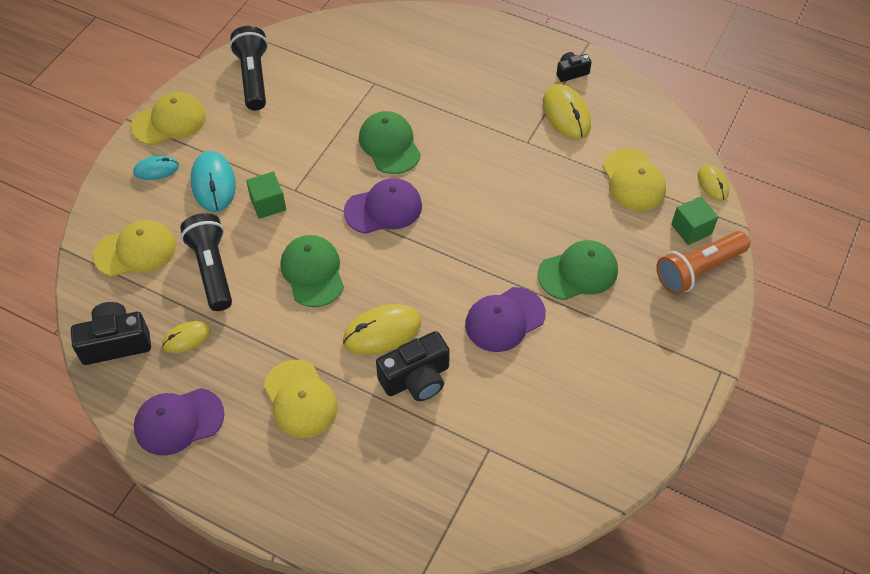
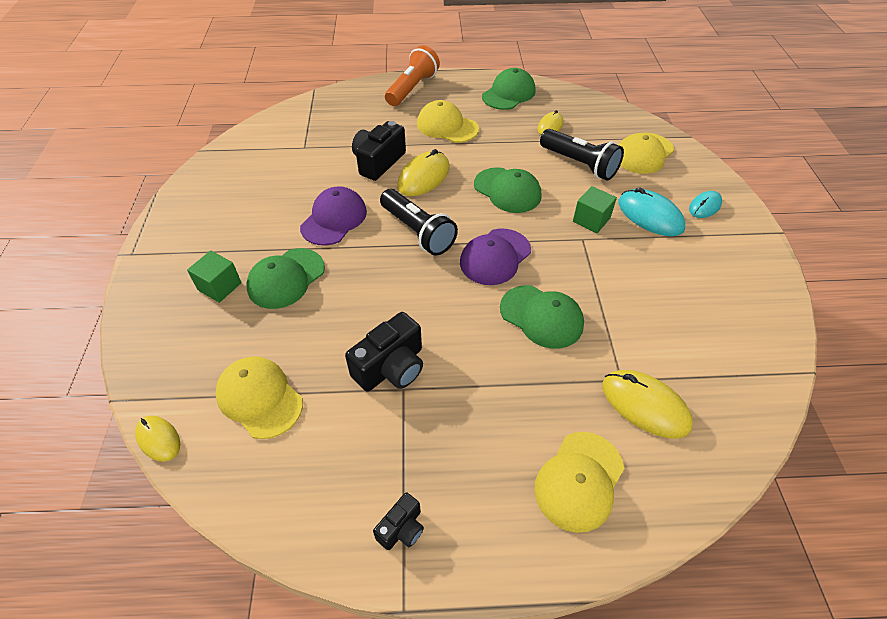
camera: 150 degrees right, 5 degrees down
(115, 343) = (589, 109): black camera -> black camera (391, 367)
(169, 121) = (749, 246): yellow cap -> yellow cap (579, 481)
(178, 421) = (509, 93): purple cap -> green cap
(253, 77) = (740, 323): black flashlight -> black flashlight (417, 232)
(566, 114) = (376, 452): yellow mouse -> yellow mouse (645, 405)
(691, 229) = (178, 369): green cube -> green cube (219, 286)
(698, 270) = (164, 329): orange flashlight -> orange flashlight (412, 88)

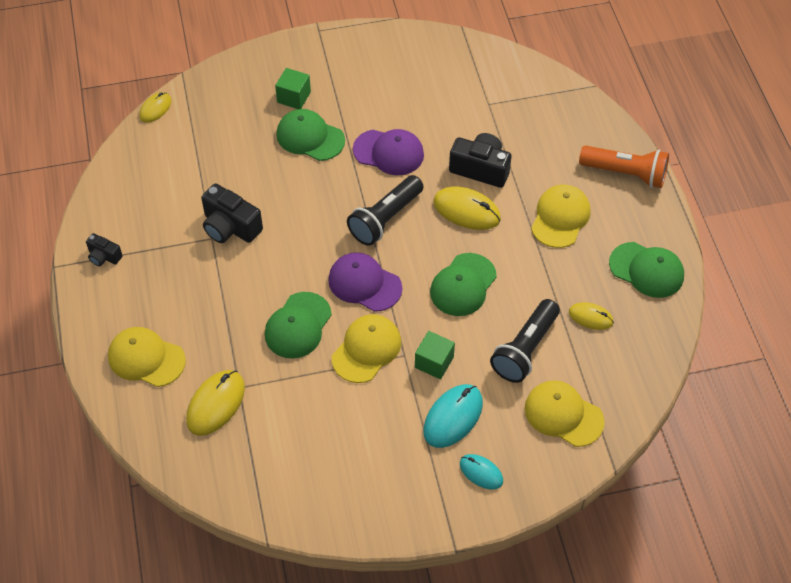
camera: 80 degrees right, 5 degrees up
(259, 398) = (193, 153): yellow cap -> yellow cap (366, 349)

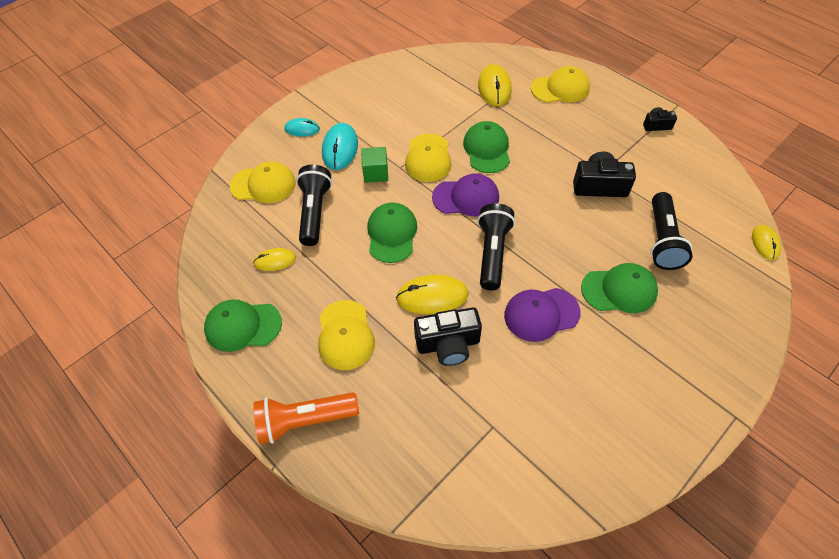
camera: 150 degrees right, 0 degrees up
(232, 153) = (662, 240): none -> black flashlight
(294, 97) = (674, 322): green cube -> none

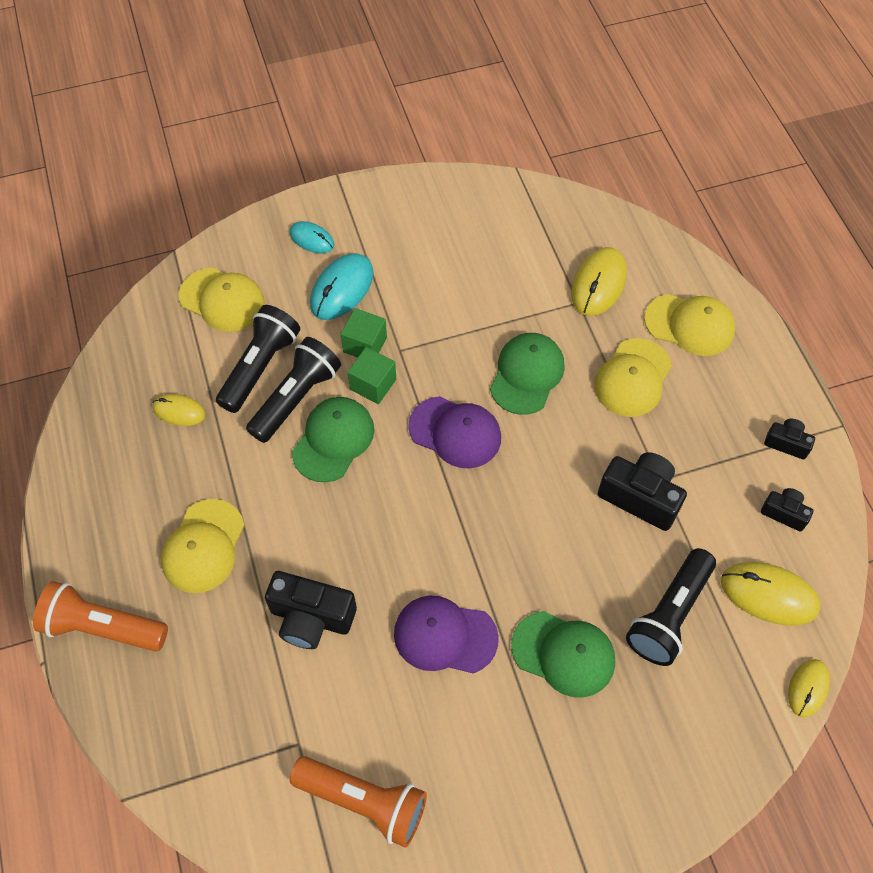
camera: 25 degrees right, 5 degrees up
(243, 326) = (100, 478): green cap -> none
(396, 192) = (373, 384): none -> green cube
(428, 158) = (443, 353): yellow cap -> yellow cap (632, 378)
(432, 296) = (330, 547): yellow mouse -> yellow mouse (769, 595)
(492, 253) = (439, 525): black flashlight -> black flashlight (296, 398)
(561, 440) = (364, 801): none -> orange flashlight
(682, 160) = (784, 513): none -> black camera

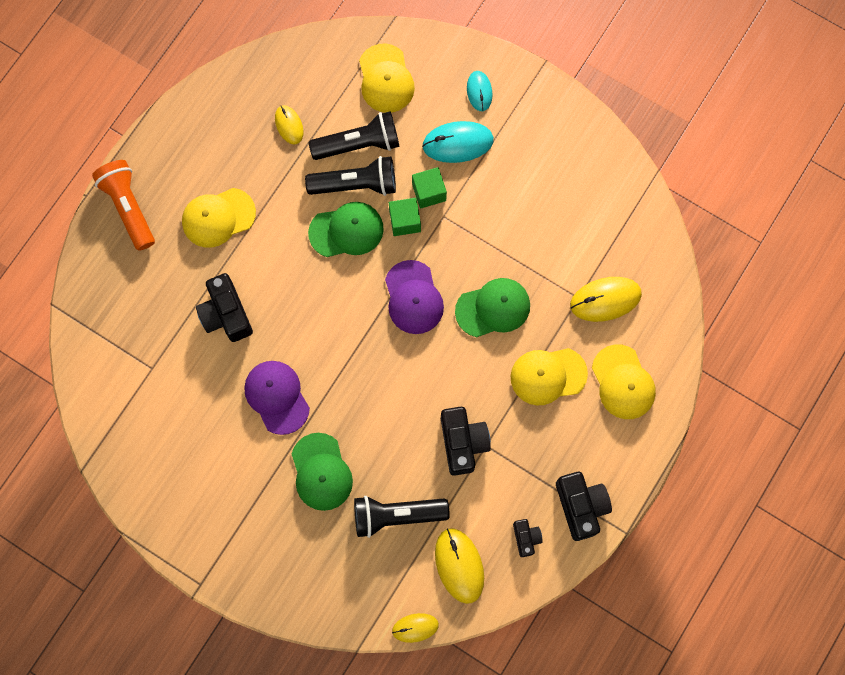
camera: 50 degrees right, 15 degrees up
(364, 801) = (149, 429): orange flashlight -> none
(786, 443) = (581, 506): black camera -> black camera, size x1.80

